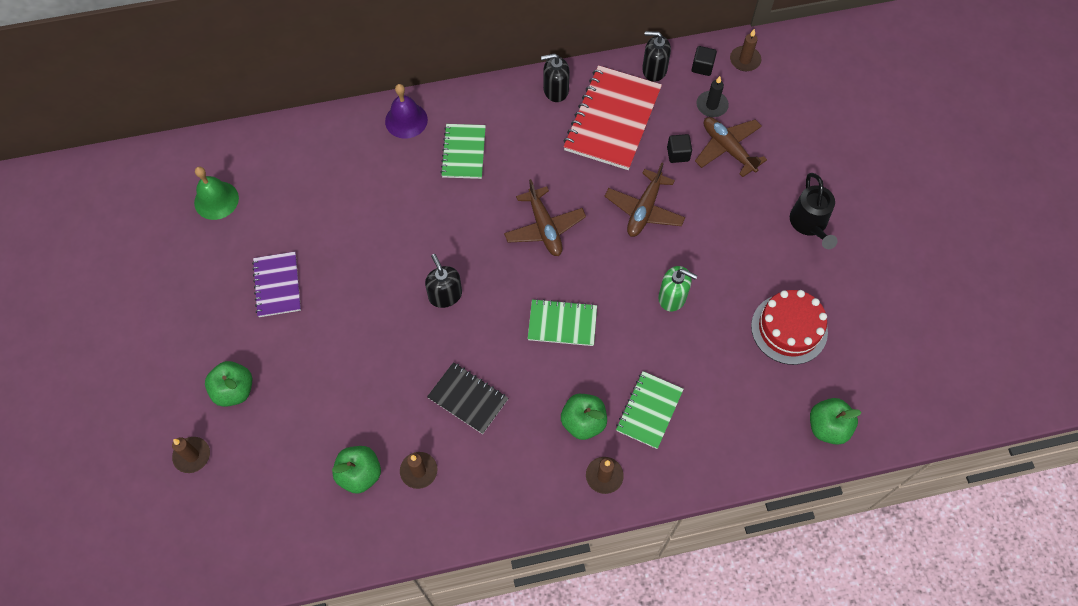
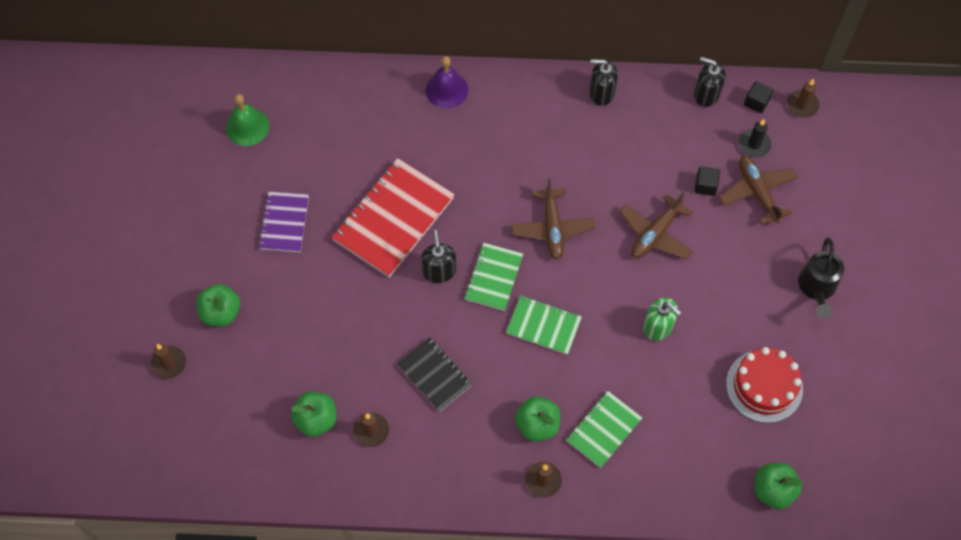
camera: 15 degrees right, 0 degrees up
(464, 152) = (494, 135): green notebook -> green notebook (494, 277)
(612, 119) = (650, 136): red notebook -> red notebook (393, 219)

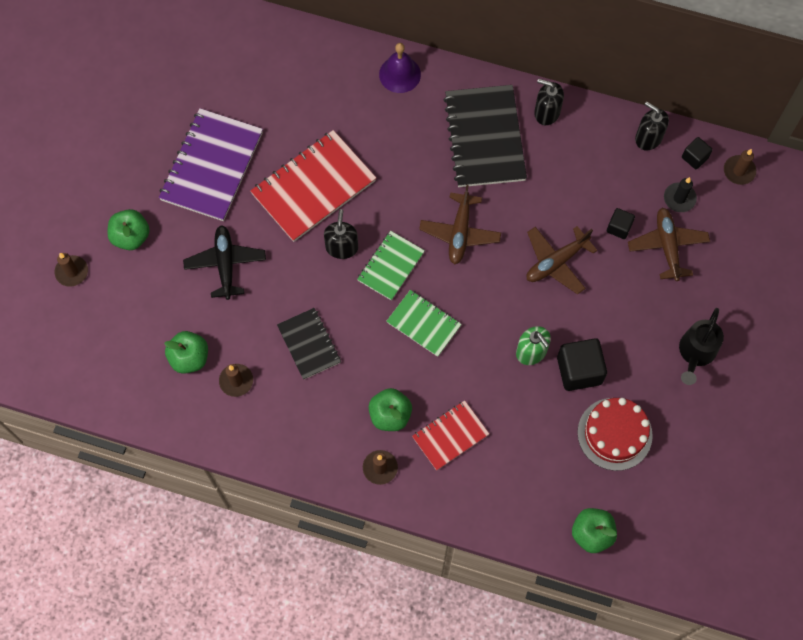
camera: 15 degrees right, 5 degrees up
(247, 127) = (203, 66): green bell -> none
(284, 223) = (212, 166): purple notebook -> purple notebook, size x1.74
(326, 316) = (225, 264): none -> black plane
(549, 131) = (485, 138): none -> black notebook
(604, 430) = (450, 436): green notebook -> red notebook
(710, 333) = (579, 370): none -> black cube

